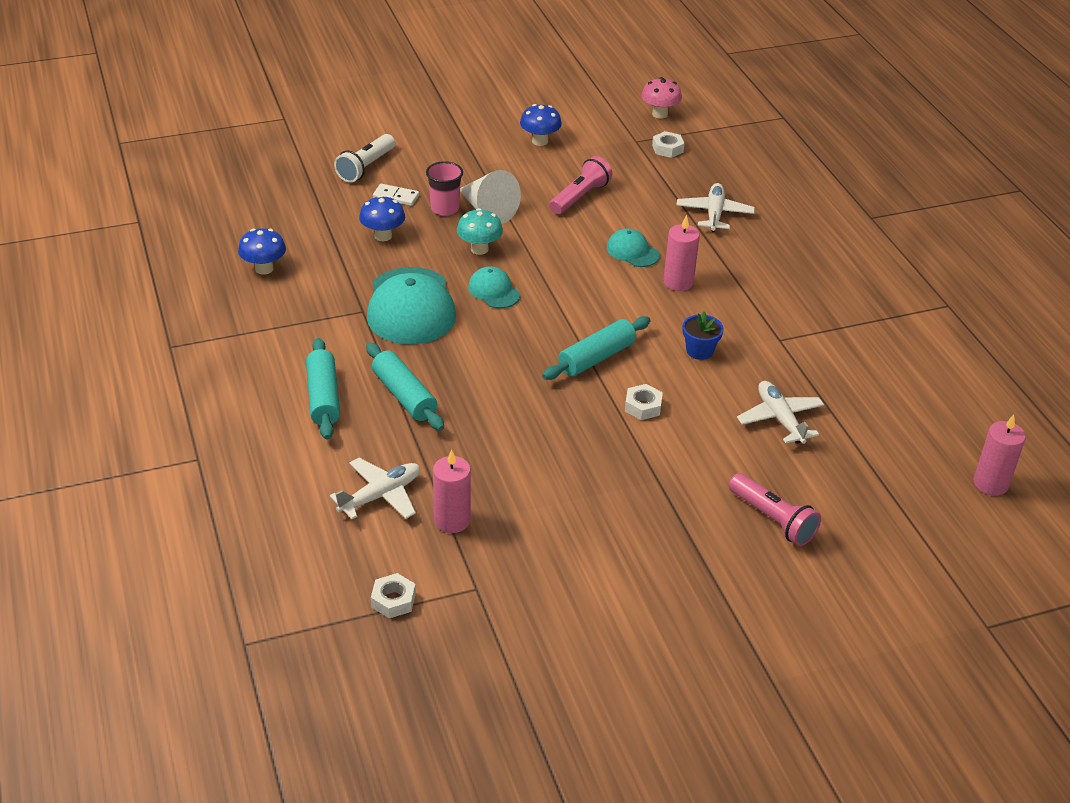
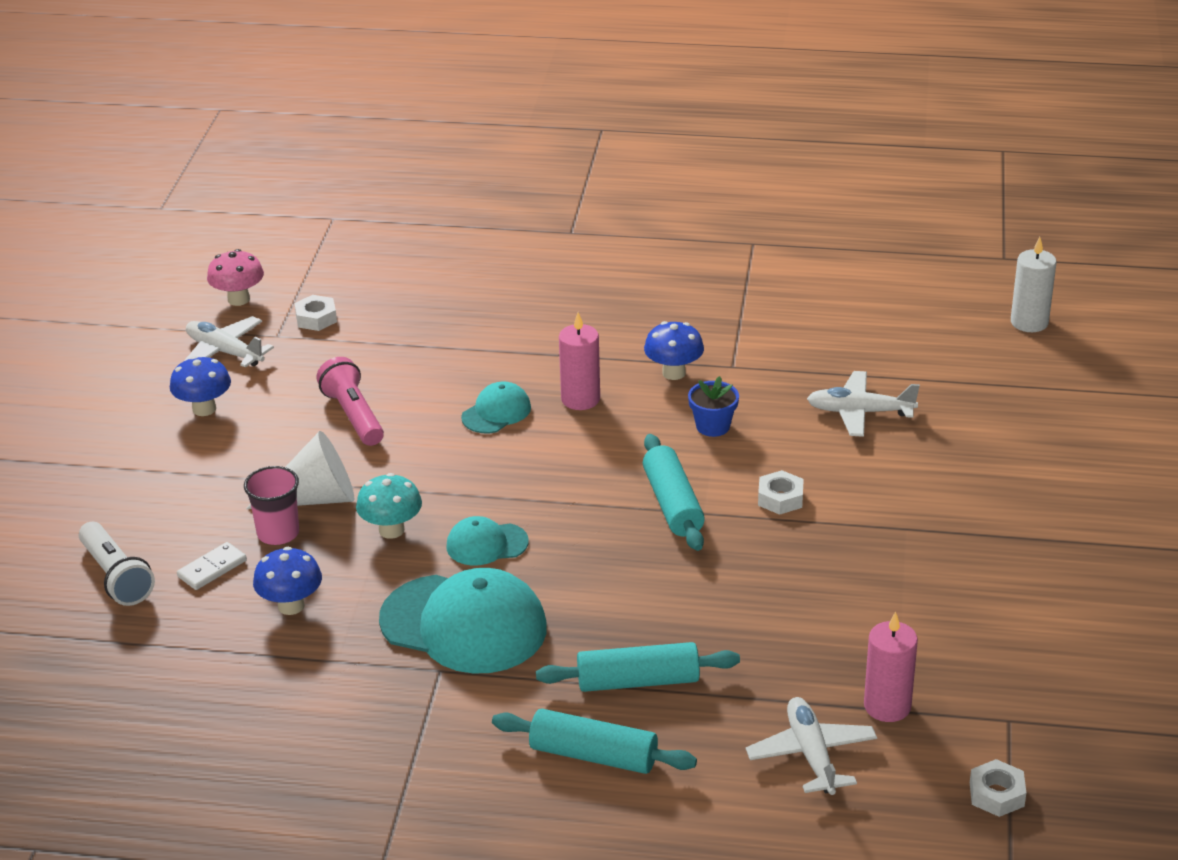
camera: 60 degrees left, 5 degrees down
(264, 269) = (270, 740): blue mushroom -> blue mushroom (674, 373)
(632, 251) = (496, 412): turquoise cap -> turquoise cap turned 150 degrees clockwise
(714, 214) = (475, 330): white plane -> white plane (224, 352)
(772, 519) = (1008, 472): pink flashlight -> none
(990, 483) = (1029, 322): pink candle -> white candle

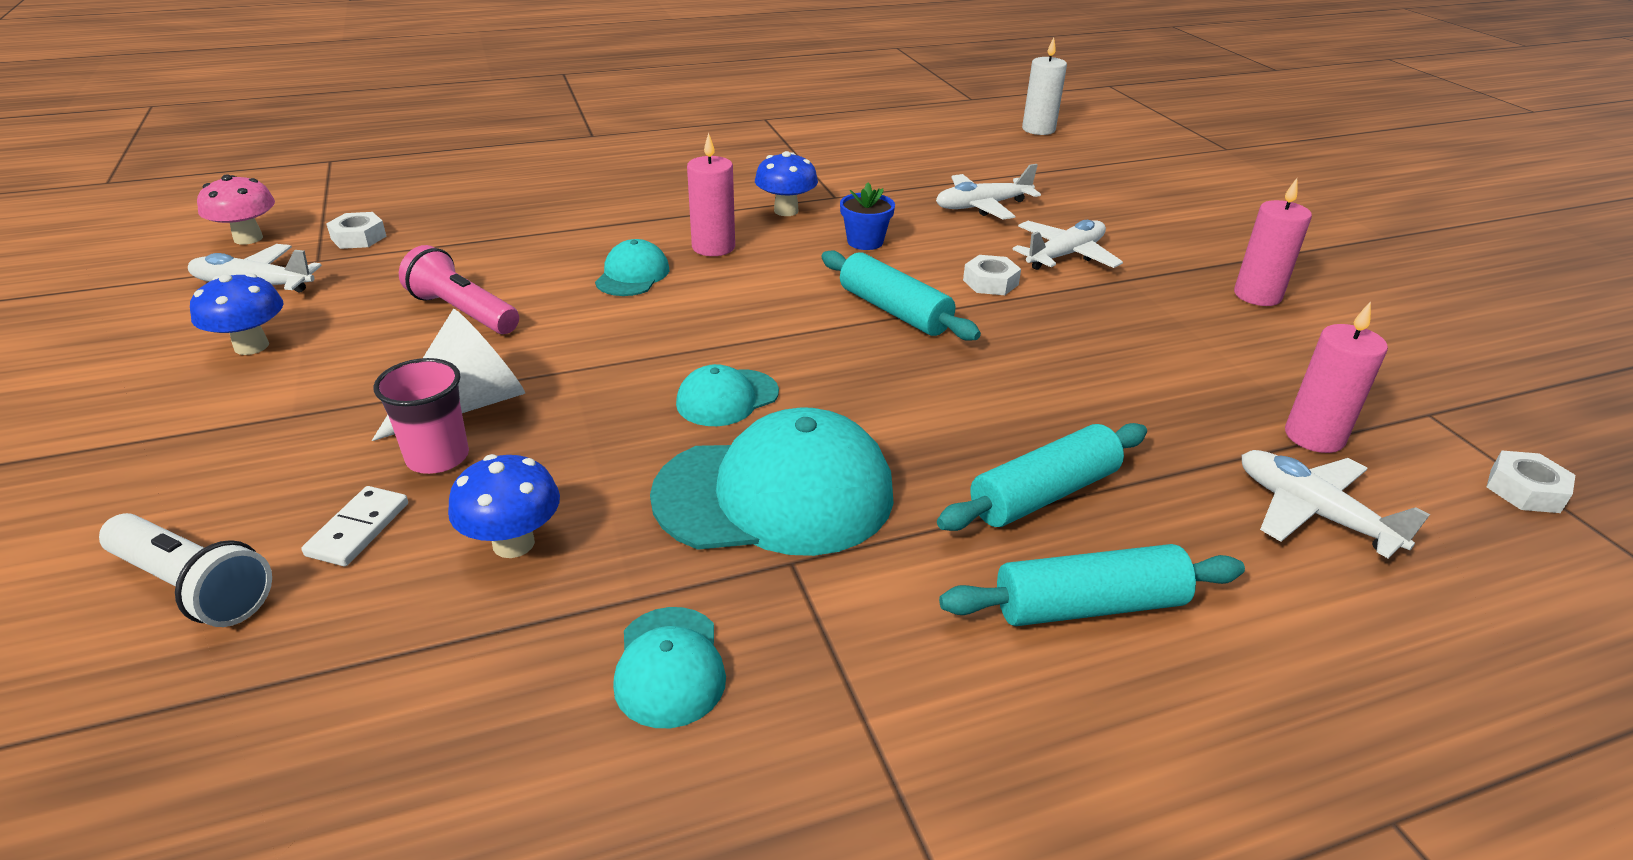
camera: 30 degrees left, 0 degrees up
(331, 704) = (669, 666): none -> turquoise cap
(391, 530) = (595, 414): turquoise mushroom -> none
(877, 488) = (1065, 255): none -> white plane
(1007, 577) = (1257, 295): none -> pink candle

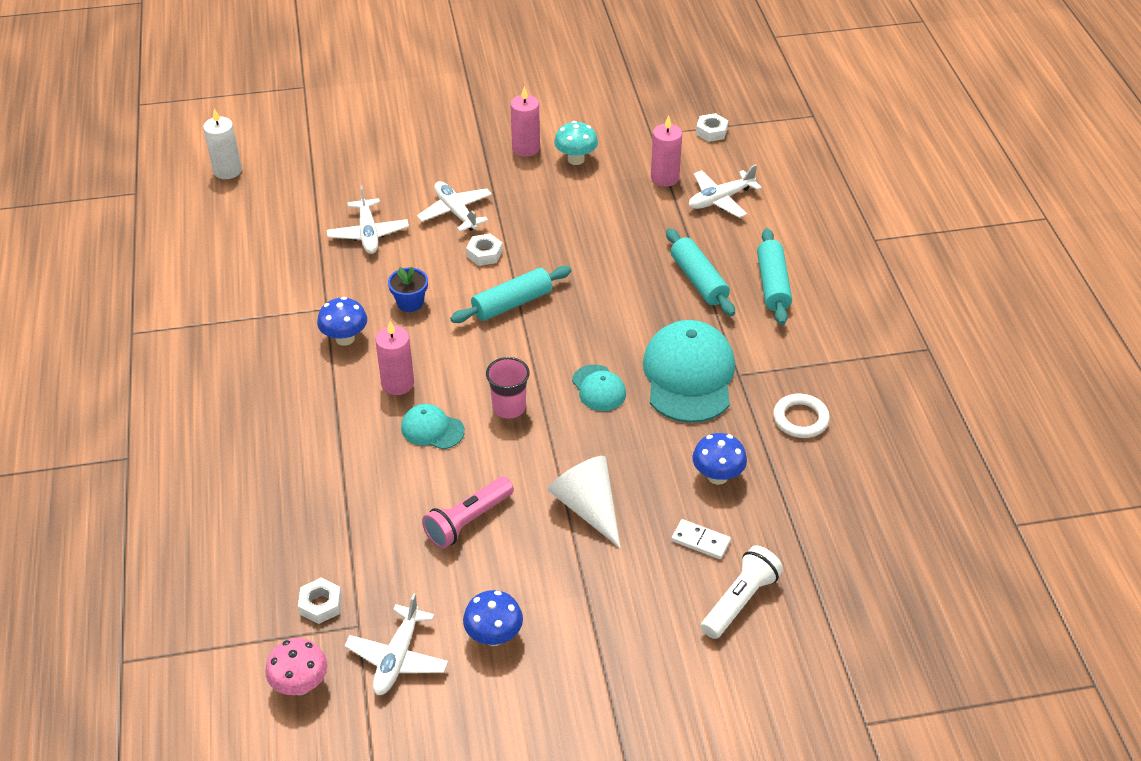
camera: 80 degrees left, 10 degrees up
(438, 457) = (640, 515): pink cup -> pink cup (509, 407)
(669, 666) = (800, 419): turquoise cap -> white ring
(1274, 340) = (576, 159): none -> turquoise mushroom

